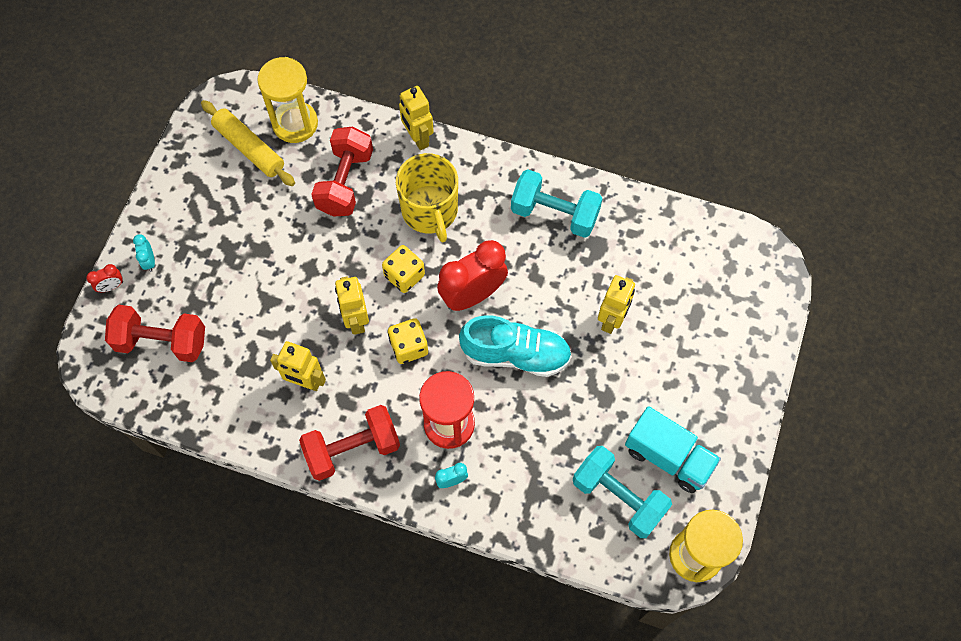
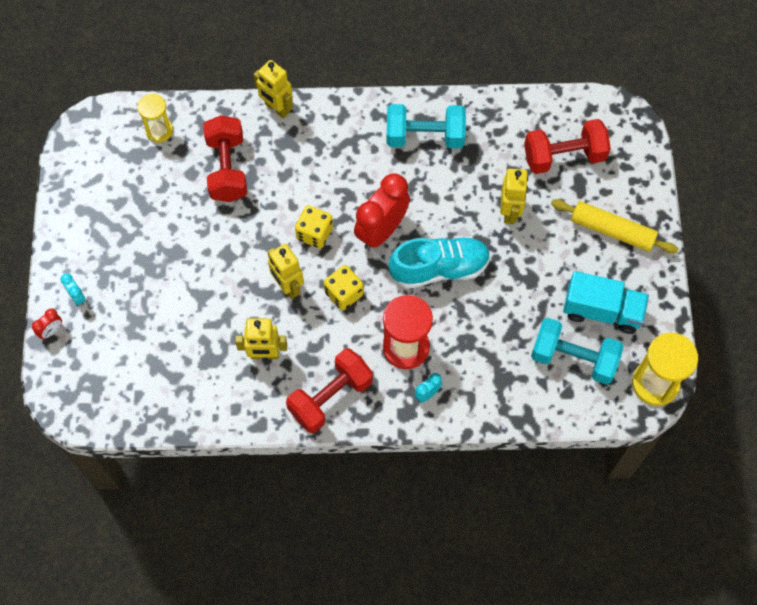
camera: 20 degrees left, 0 degrees up
(162, 341) = (120, 363): red dumbbell -> red dumbbell (564, 156)
(249, 148) = (126, 166): yellow rolling pin -> yellow rolling pin (612, 230)
(295, 124) = (159, 130): yellow hourglass -> yellow hourglass, size x0.63
(430, 211) = (314, 169): yellow mug -> none

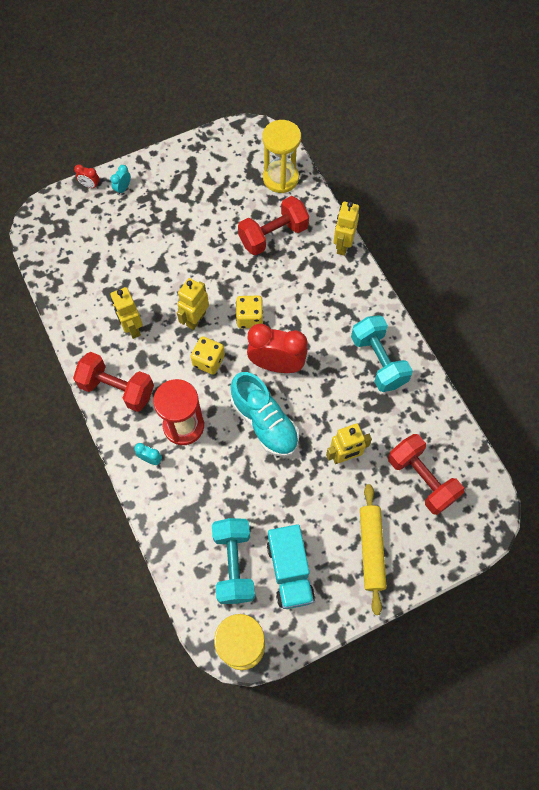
camera: 65 degrees right, 0 degrees up
(159, 130) = (280, 178): yellow hourglass -> yellow hourglass, size x1.59

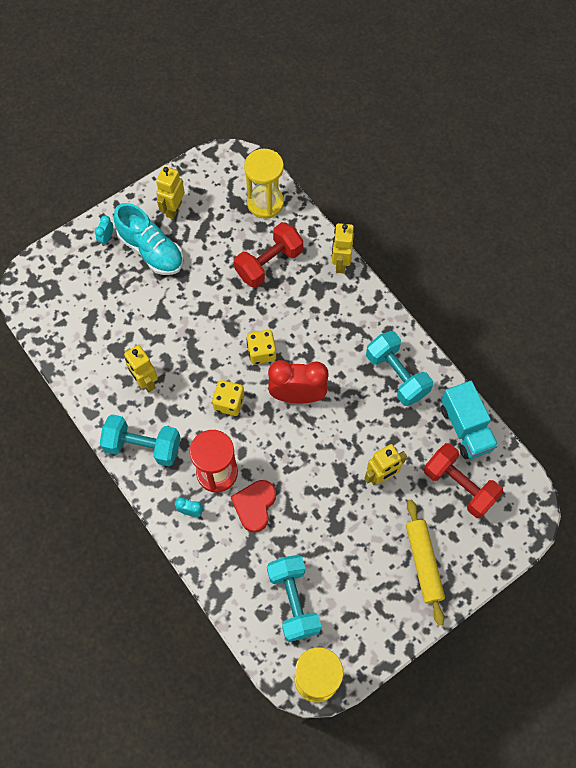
camera: 10 degrees left, 0 degrees up
(90, 185) = (72, 240): red clock -> none
(117, 389) = (143, 446): red dumbbell -> turquoise dumbbell
(196, 319) = (208, 362): yellow robot -> yellow robot (173, 209)
(214, 464) = (254, 506): none -> red heart
(264, 422) = (296, 455): turquoise shoe -> turquoise shoe (151, 250)
(290, 571) = (349, 598): turquoise truck -> turquoise truck (466, 428)

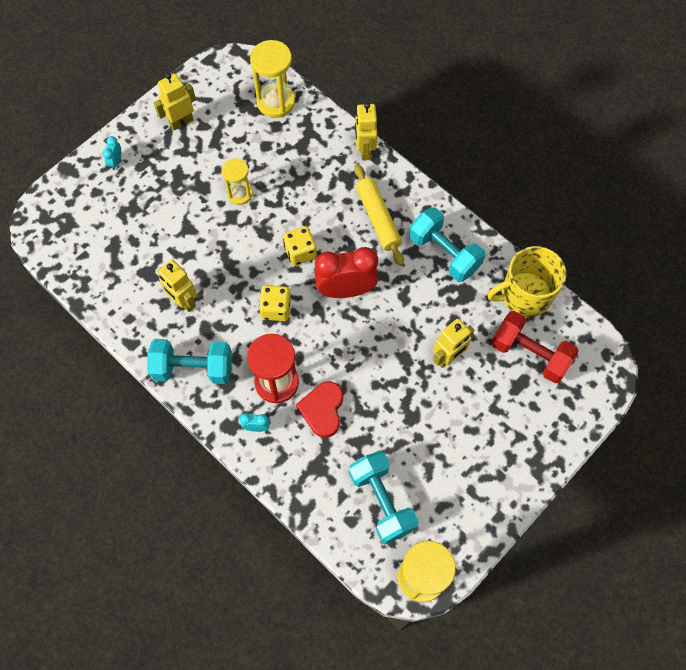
camera: 10 degrees left, 0 degrees up
(151, 250) = (165, 167): turquoise shoe -> none
(173, 209) = (181, 122): yellow robot -> yellow robot turned 45 degrees clockwise
(215, 287) = (240, 194): none -> yellow hourglass
(269, 263) = (291, 162): red dumbbell -> none
(423, 563) = (509, 438): yellow rolling pin -> yellow rolling pin (378, 218)
(466, 428) = (525, 295): turquoise truck -> yellow mug

